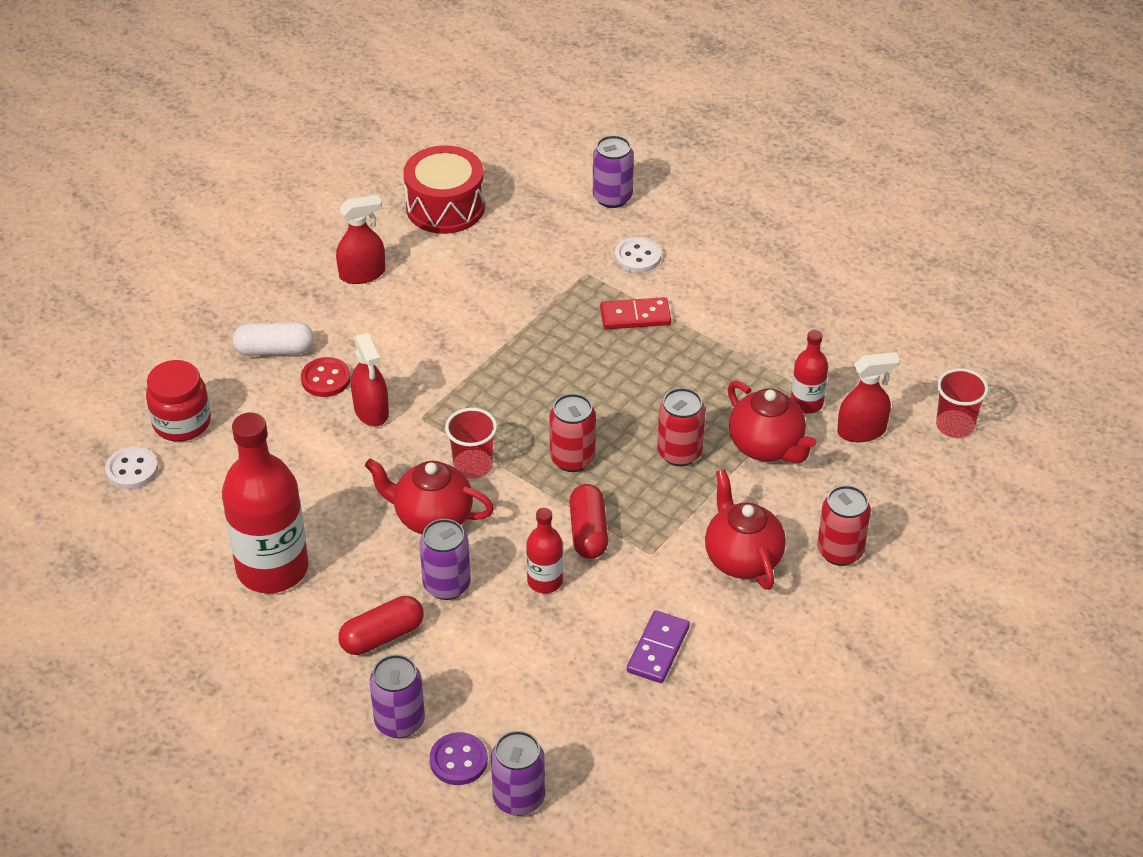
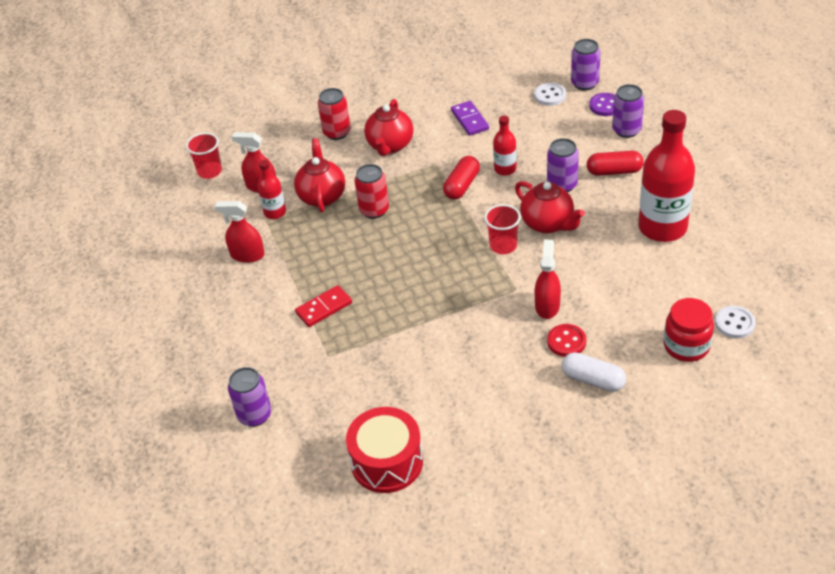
camera: 145 degrees left, 0 degrees up
(362, 274) = (491, 422): red spray bottle -> red spray bottle (247, 255)
(572, 459) = (439, 229): red can -> none
(635, 316) = (324, 308): red domino -> red domino turned 60 degrees counterclockwise
(637, 257) = (282, 354): white button -> white button (550, 95)
(658, 649) = (470, 120): purple domino -> purple domino turned 75 degrees counterclockwise

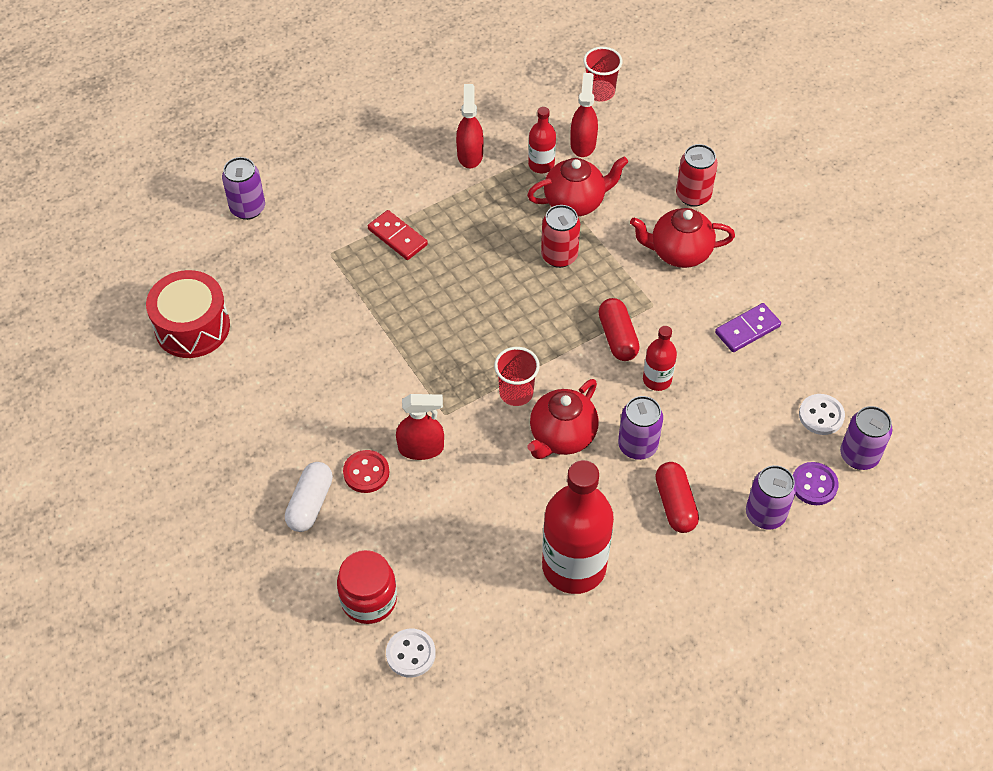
camera: 75 degrees right, 10 degrees up
(462, 185) = (617, 337): red capsule -> red capsule turned 60 degrees clockwise

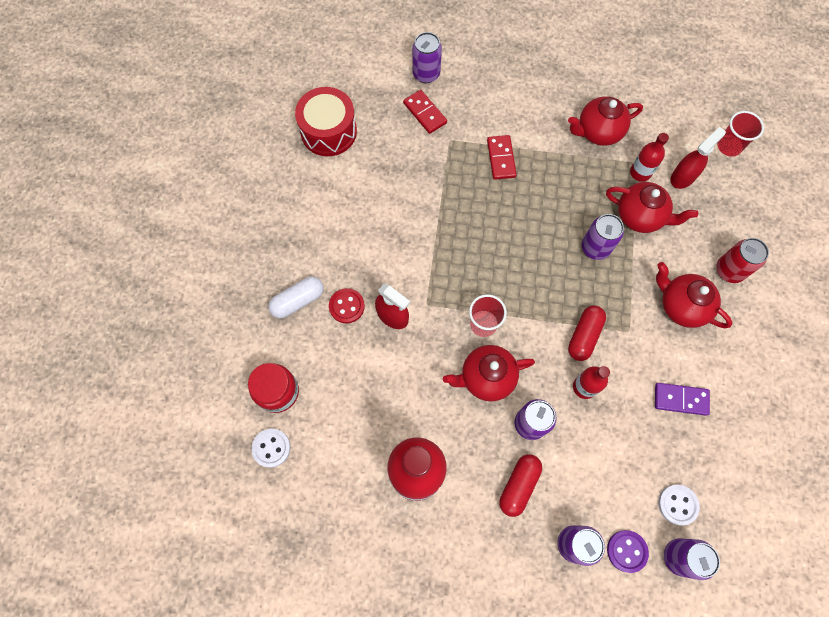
camera: 40 degrees right, 15 degrees up
(280, 245) = (425, 113): none -> red domino
(470, 154) = (598, 132): red spray bottle -> red teapot
(559, 256) = (595, 248): red can -> purple can

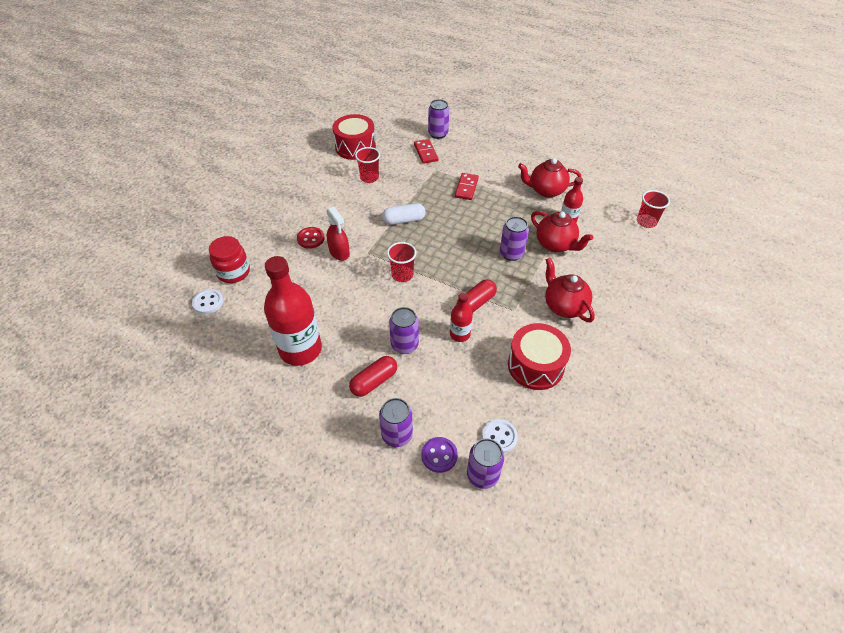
camera: 20 degrees right, 20 degrees down
(298, 301) = (279, 227): white capsule -> white capsule (404, 220)
(372, 180) = (369, 178): none -> red cup
(486, 378) = (386, 307): red teapot -> none
(680, 399) = (535, 365): purple domino -> red drum
(683, 177) = (601, 230): red spray bottle -> none
(729, 270) = (614, 295): red can -> none

